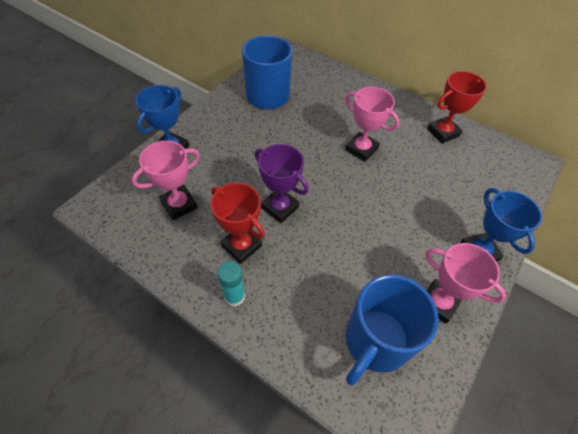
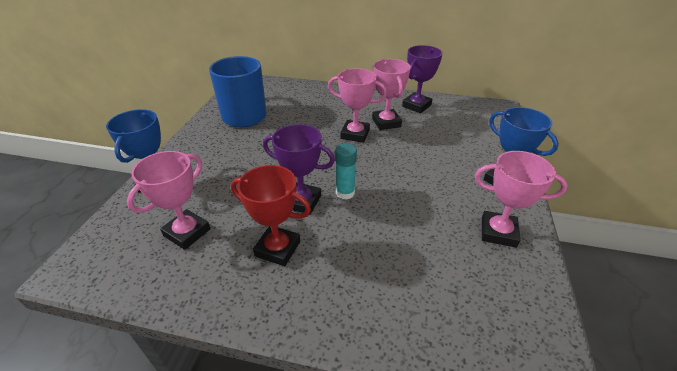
camera: 20 degrees left, 15 degrees down
(234, 296) = (293, 302): turquoise glue stick -> turquoise glue stick (345, 193)
(375, 342) = (465, 289): blue mug -> none
(399, 144) = (386, 122): none -> pink trophy
(443, 132) = (416, 106): red trophy -> purple trophy

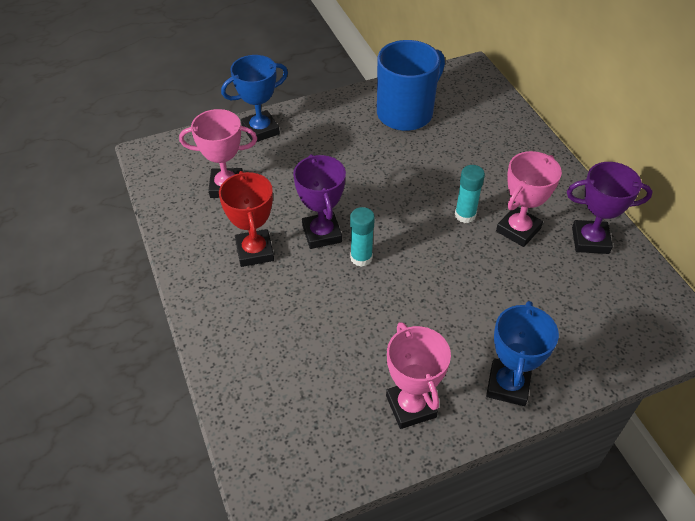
camera: 55 degrees right, 10 degrees up
(355, 134) = (465, 215): pink trophy -> turquoise glue stick

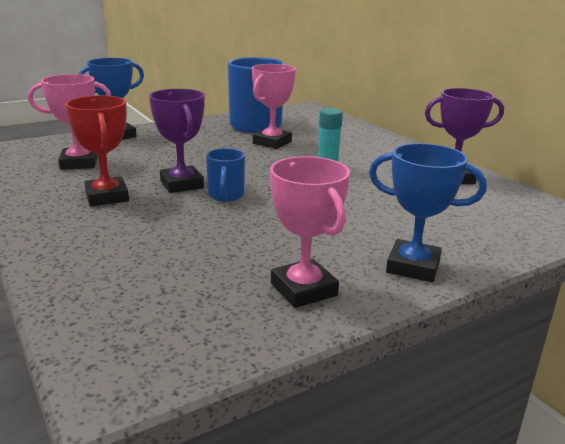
camera: 10 degrees left, 25 degrees down
(361, 258) = (226, 196): turquoise glue stick -> blue mug
(508, 385) = (413, 267): blue trophy -> blue trophy turned 75 degrees counterclockwise
(518, 230) = (382, 175): pink trophy -> pink trophy (272, 142)

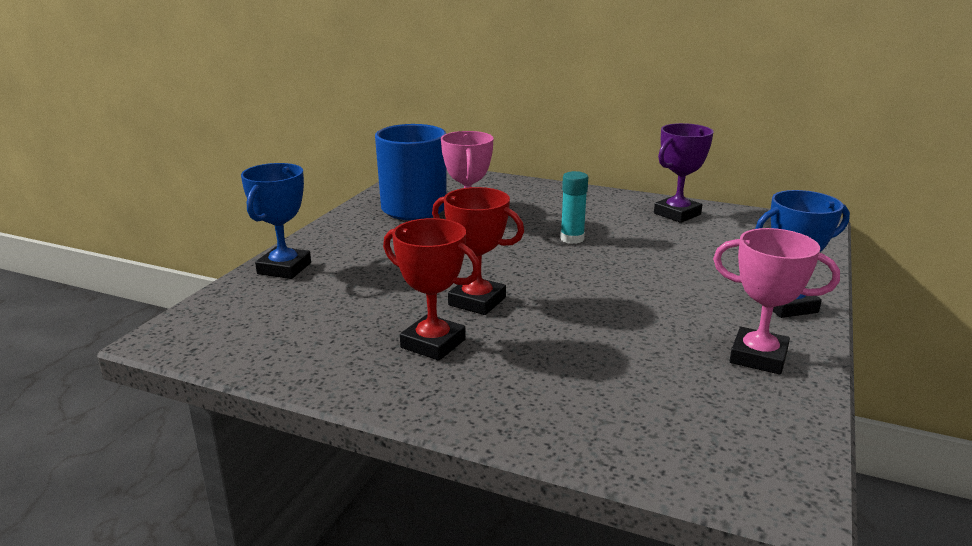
camera: 35 degrees left, 0 degrees up
(79, 163) = (315, 317): pink trophy -> none
(182, 184) = (477, 301): purple trophy -> red trophy
(226, 196) = (541, 298): blue mug -> none

